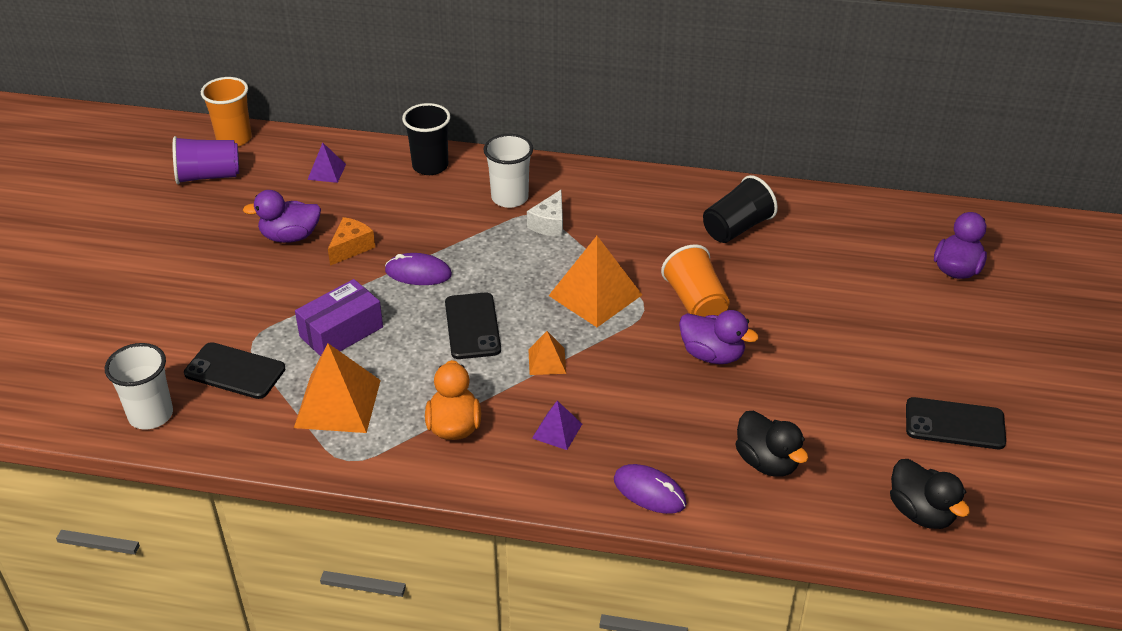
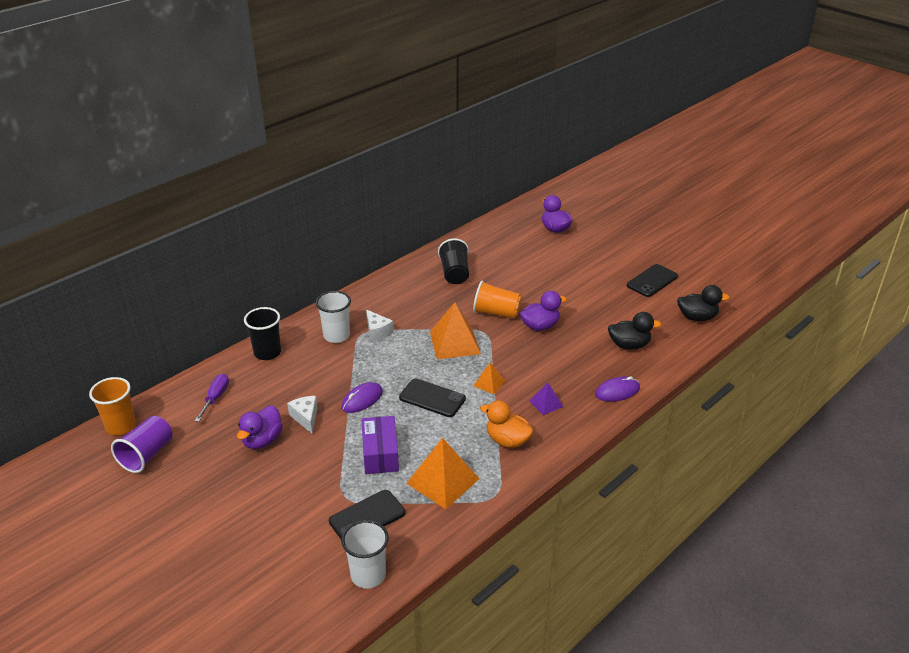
camera: 55 degrees left, 5 degrees down
(326, 172) = (215, 398): purple pyramid -> purple screwdriver
(351, 248) = (306, 417): orange cheese -> white cheese

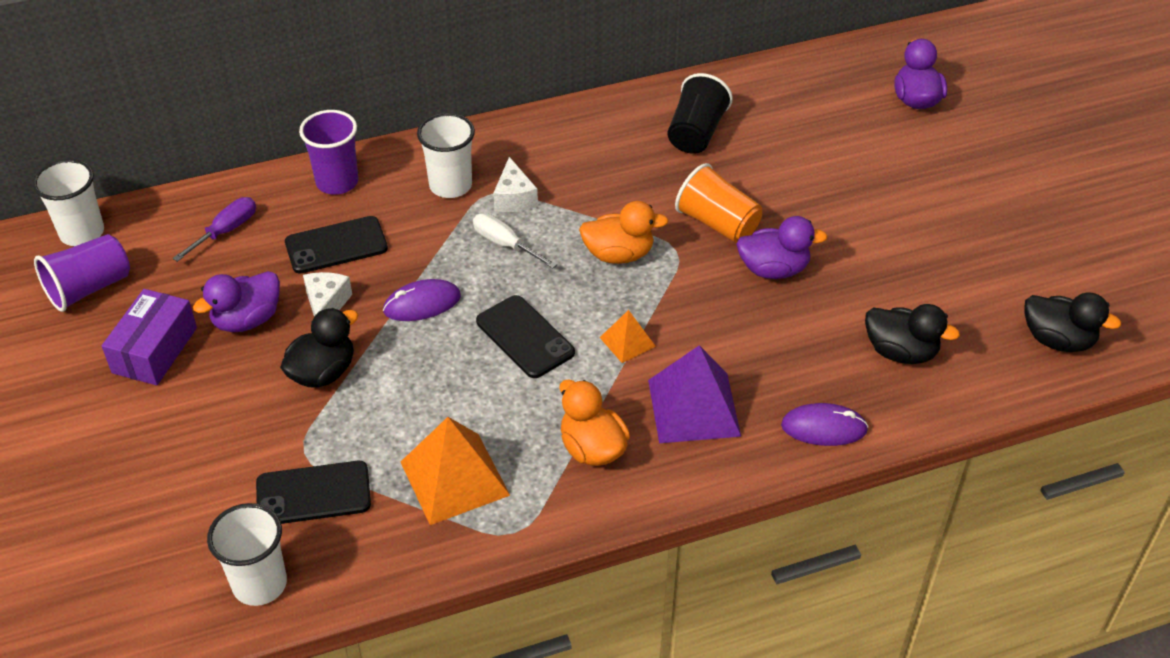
camera: 25 degrees right, 10 degrees up
(120, 426) = (82, 233): orange cup -> white cup
(267, 353) = (337, 182): black cup -> purple cup
(328, 453) = (323, 372): none -> black duck
(380, 454) = (393, 401): purple box -> purple box (154, 350)
(388, 356) = (505, 244): none -> white screwdriver
(454, 342) = (619, 254): orange pyramid -> orange duck
(546, 403) = (693, 407): purple pyramid -> purple pyramid, size x1.93
(652, 281) = (1022, 247): black phone -> black phone (336, 245)

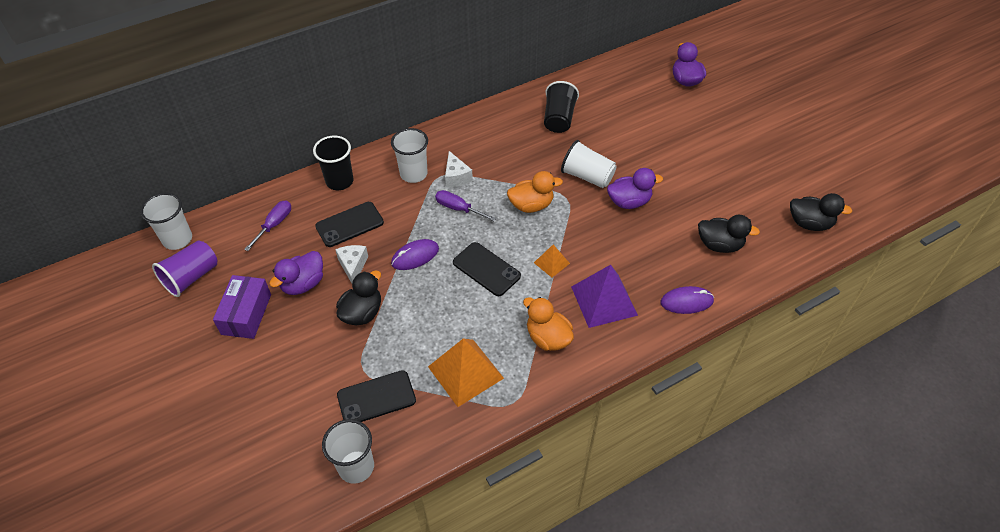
camera: 10 degrees left, 5 degrees up
(337, 182) = (339, 181): purple cup -> black cup
(505, 244) = (458, 208): white screwdriver -> purple screwdriver
(717, 223) = (587, 176): orange cup -> white cup

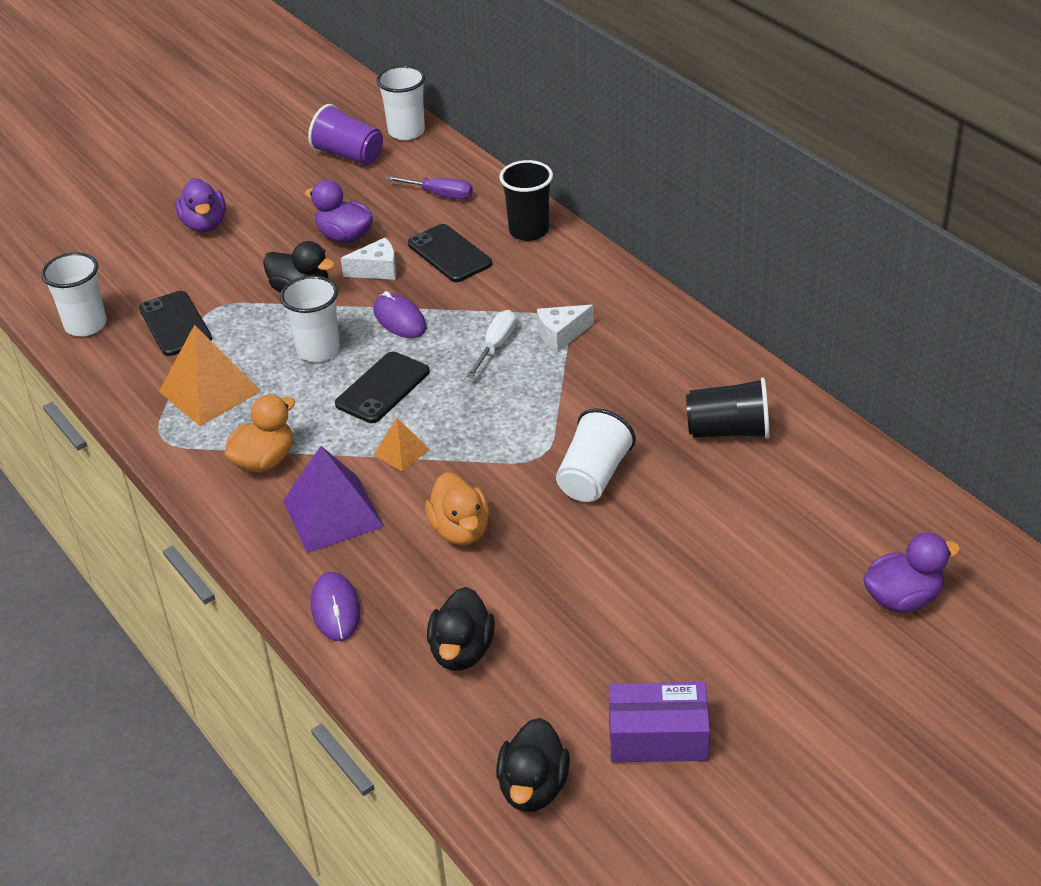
camera: 85 degrees right, 10 degrees down
(246, 314) = (296, 205): purple box -> purple box (658, 737)
(413, 174) = (558, 293): white cup -> white cup (318, 350)
(458, 208) = (495, 346): purple screwdriver -> white screwdriver
(531, 205) = (515, 419): orange duck -> orange duck (460, 530)
(629, 202) = (544, 531): purple duck -> purple duck (204, 224)

